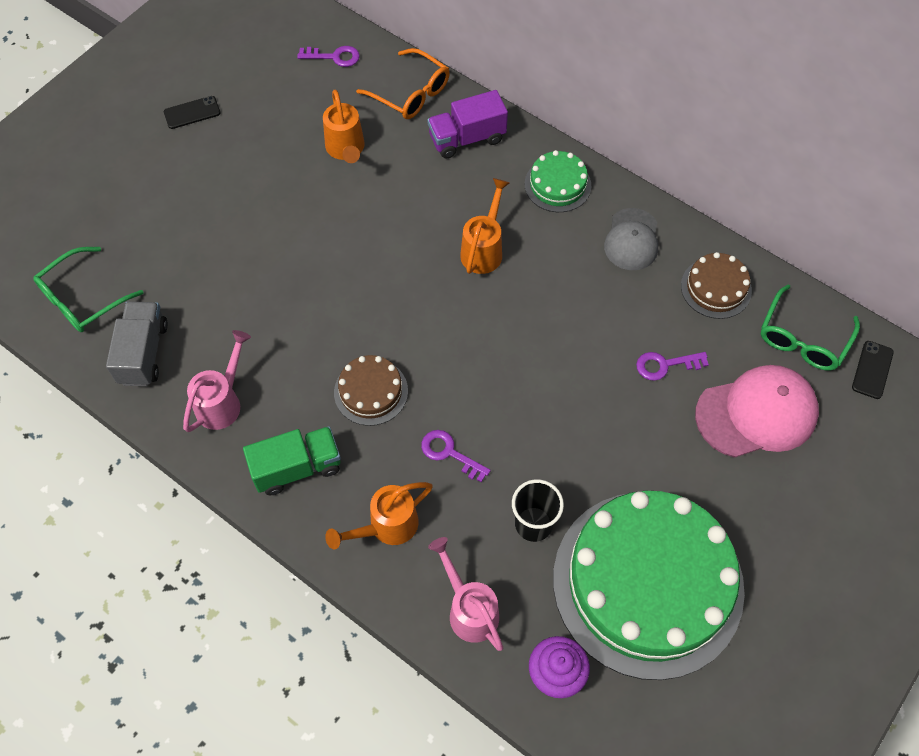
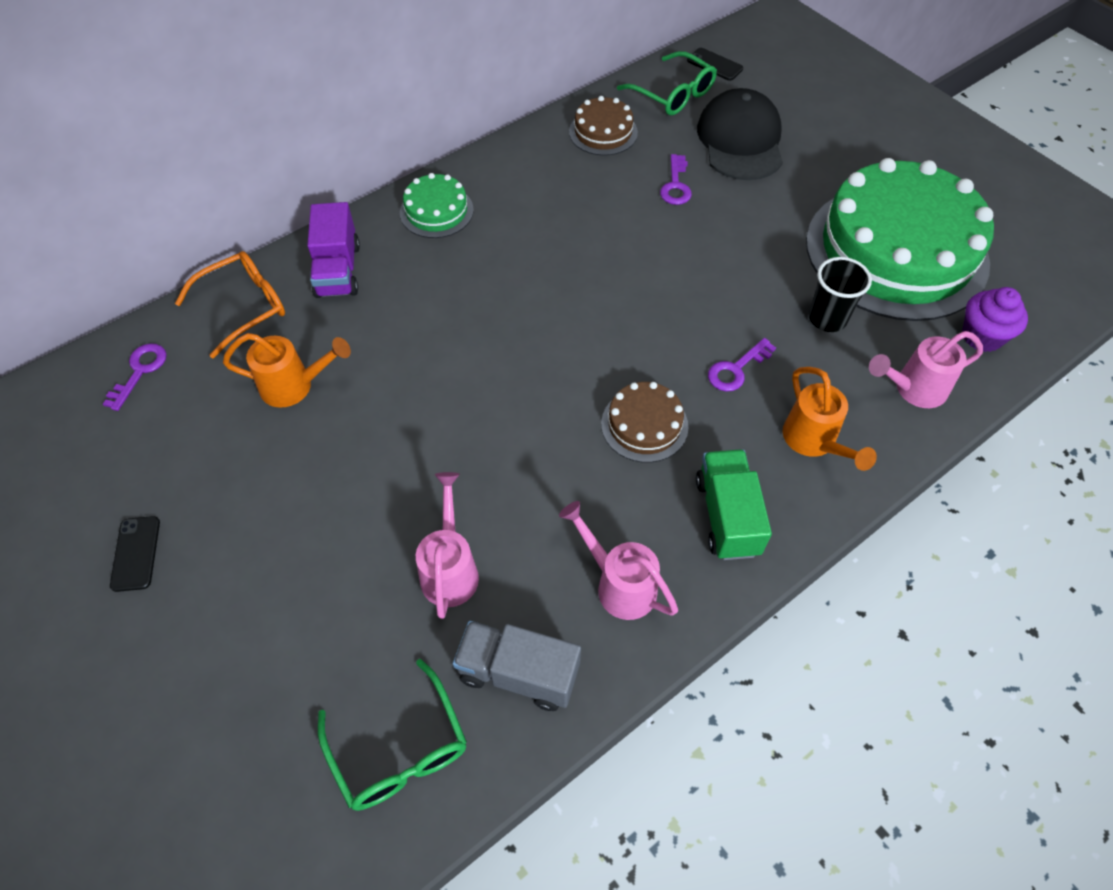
camera: 75 degrees left, 5 degrees down
(214, 291) = (450, 569): none -> pink watering can
(484, 249) = (493, 288): orange watering can -> none
(632, 240) = (527, 173): grey cap -> none
(756, 413) = (740, 141): pink cap -> black cap

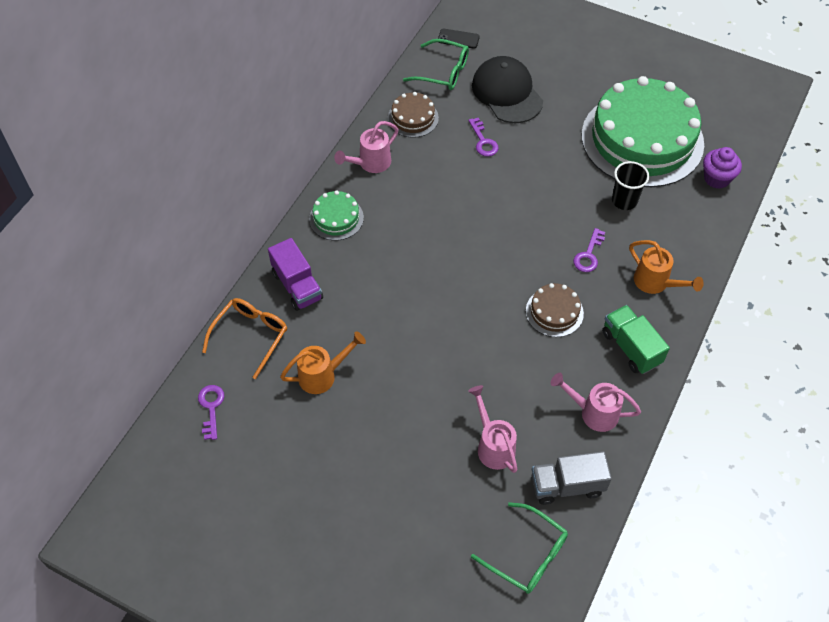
camera: 25 degrees left, 0 degrees up
(136, 553) = (296, 520): black phone -> none
(913, 389) = (694, 227): pink watering can -> pink watering can (370, 163)

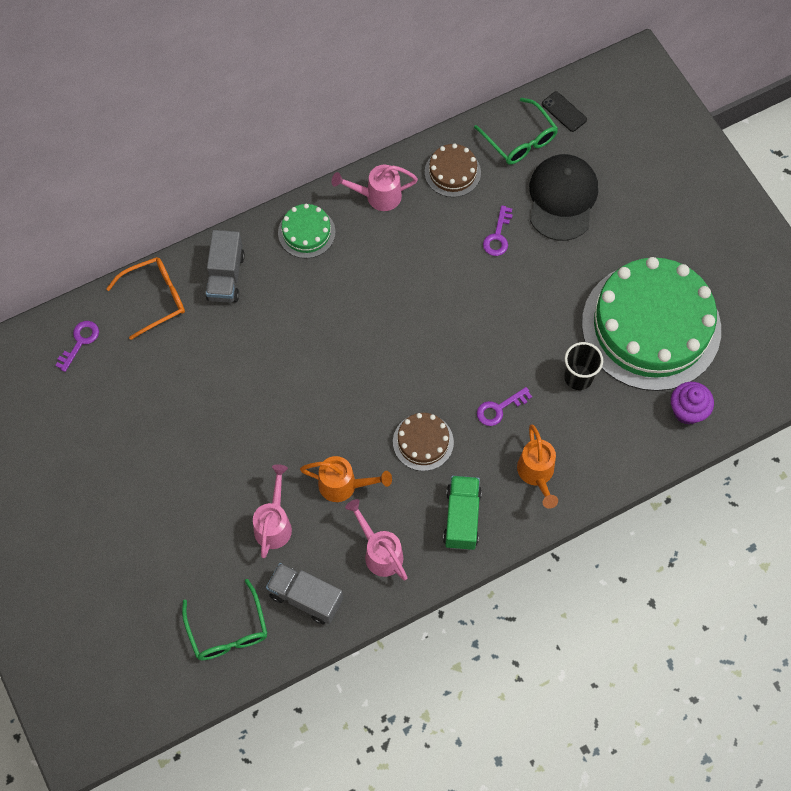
camera: 35 degrees right, 10 degrees up
(297, 286) = (226, 277): purple truck -> grey truck
(322, 375) = (186, 371): orange watering can -> orange watering can (343, 485)

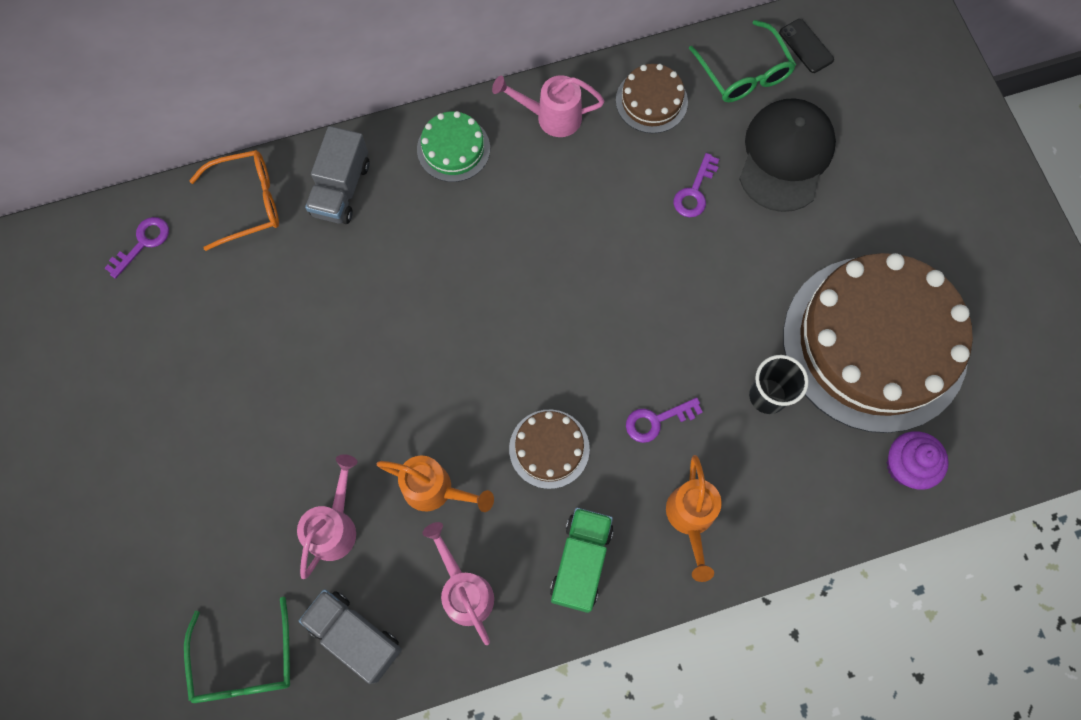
camera: 10 degrees right, 5 degrees up
(651, 326) = (874, 343): green cake -> brown cake

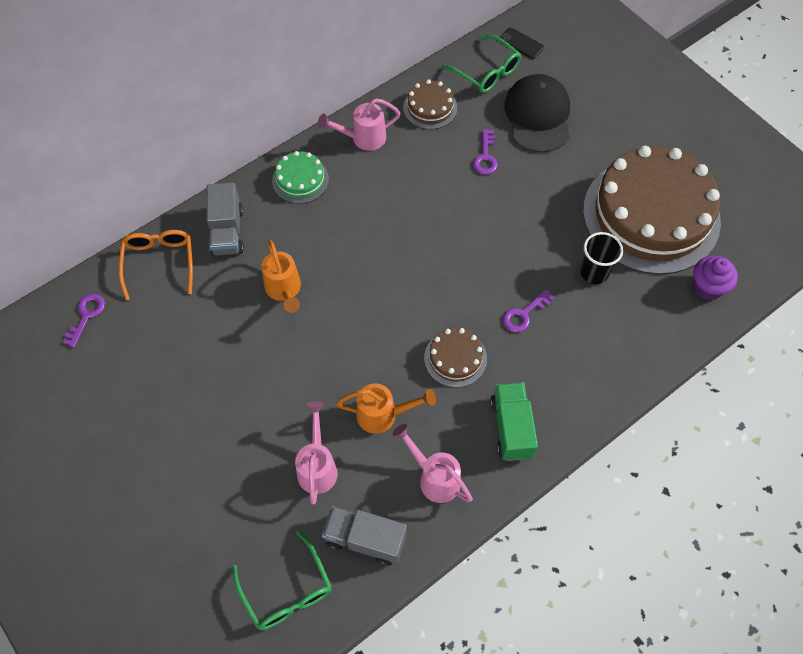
camera: 20 degrees left, 10 degrees down
(248, 202) = (159, 262): orange glasses -> orange glasses turned 60 degrees counterclockwise
(690, 519) = (576, 371): orange watering can -> orange watering can (284, 290)

